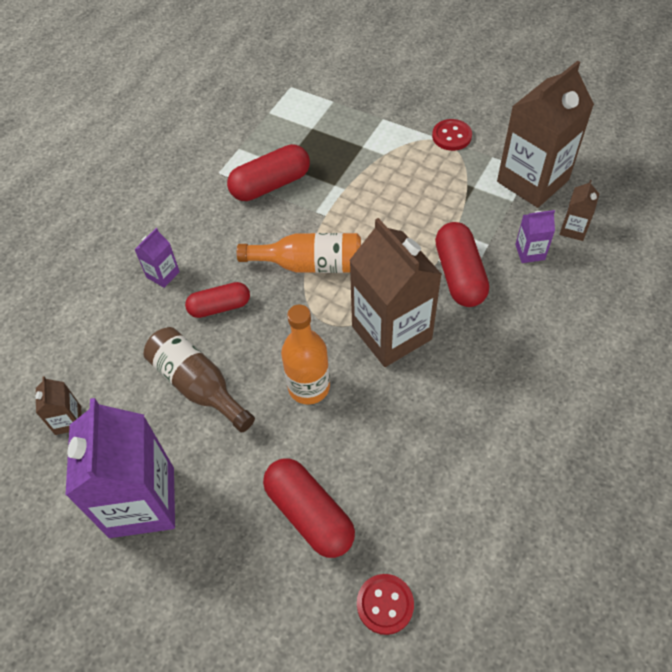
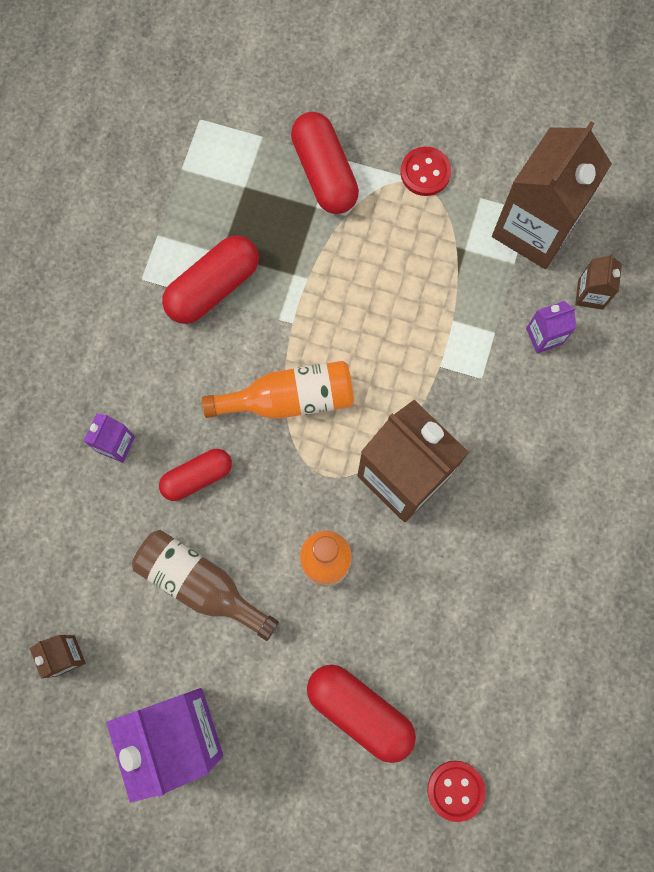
camera: 15 degrees left, 20 degrees up
(459, 275) = (468, 383): red capsule -> red capsule (324, 173)

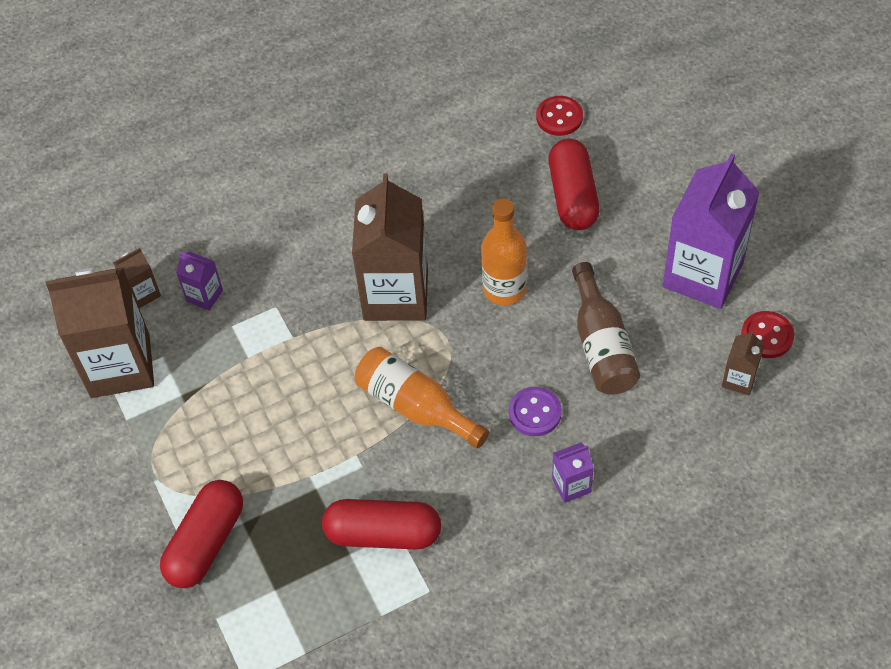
camera: 130 degrees left, 20 degrees down
(197, 477) = (535, 412): red capsule -> purple button
(425, 172) = (138, 473): red button -> red button (767, 336)

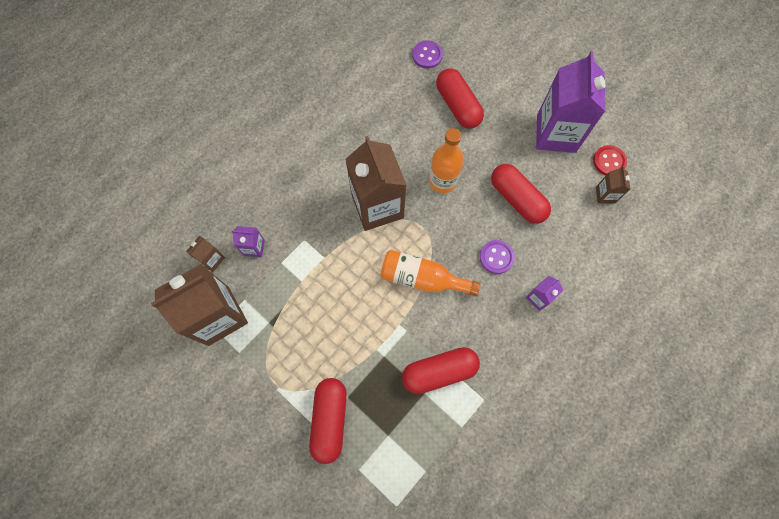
camera: 25 degrees left, 15 degrees up
(559, 117) = (427, 55): red button -> purple button
(602, 345) = (517, 199): brown bottle -> red capsule

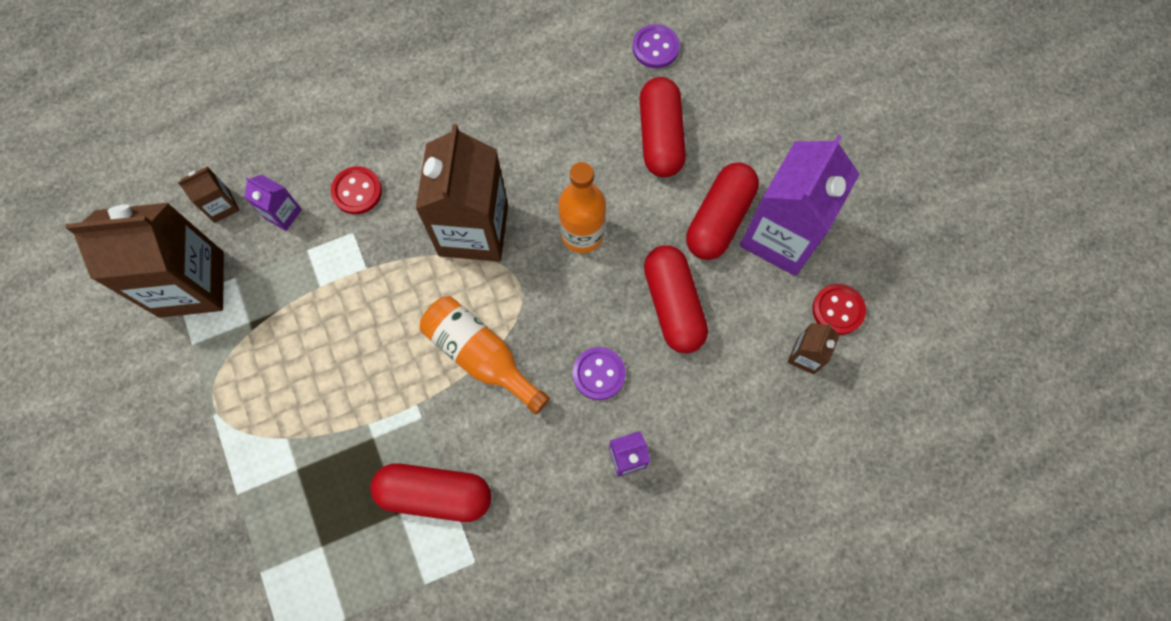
camera: 25 degrees right, 0 degrees up
(293, 214) = (357, 191): none -> red button
(329, 420) = (258, 488): red capsule -> red capsule (719, 219)

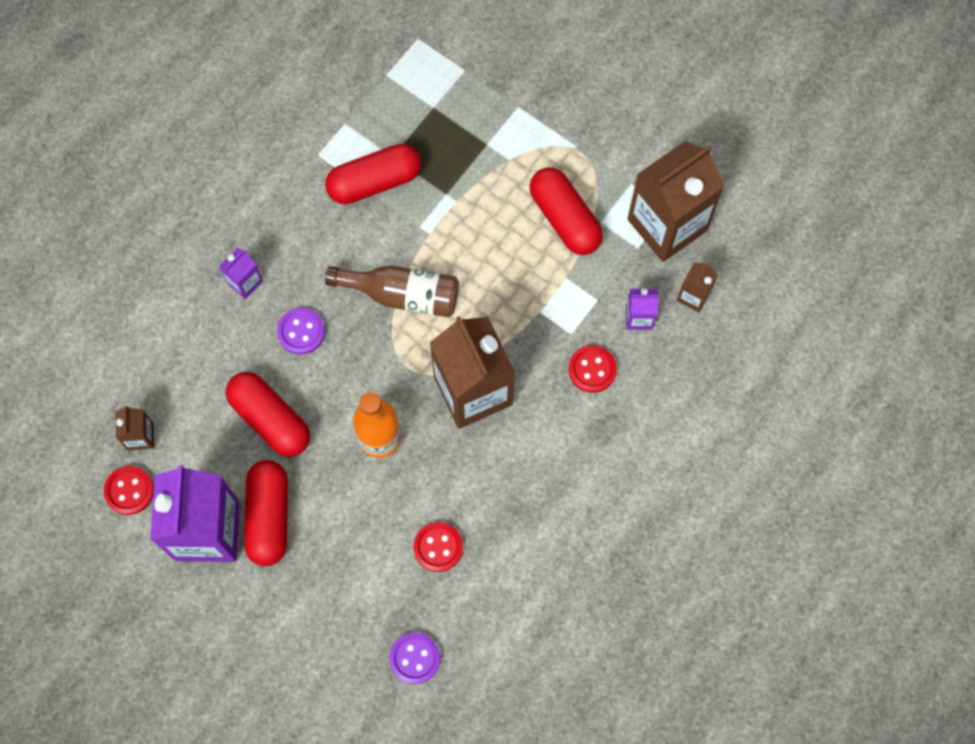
camera: 150 degrees right, 0 degrees up
(481, 356) = (402, 295): orange bottle -> brown bottle
(586, 118) = (438, 547): none -> red button
(660, 137) = (361, 567): red capsule -> red capsule (564, 218)

